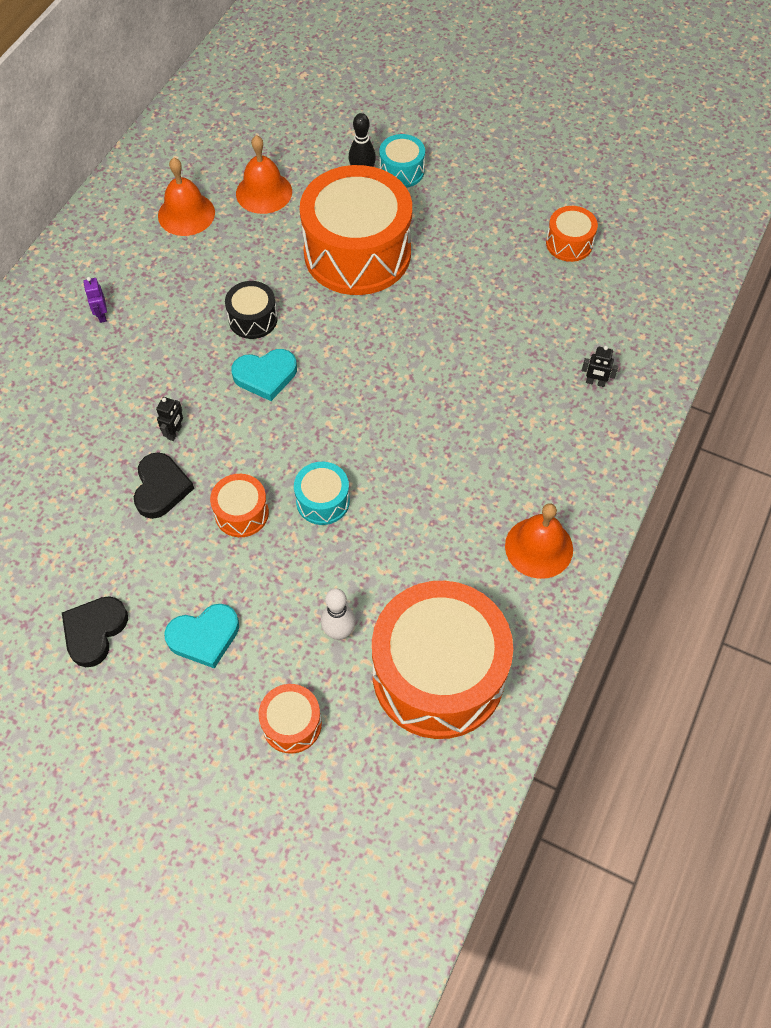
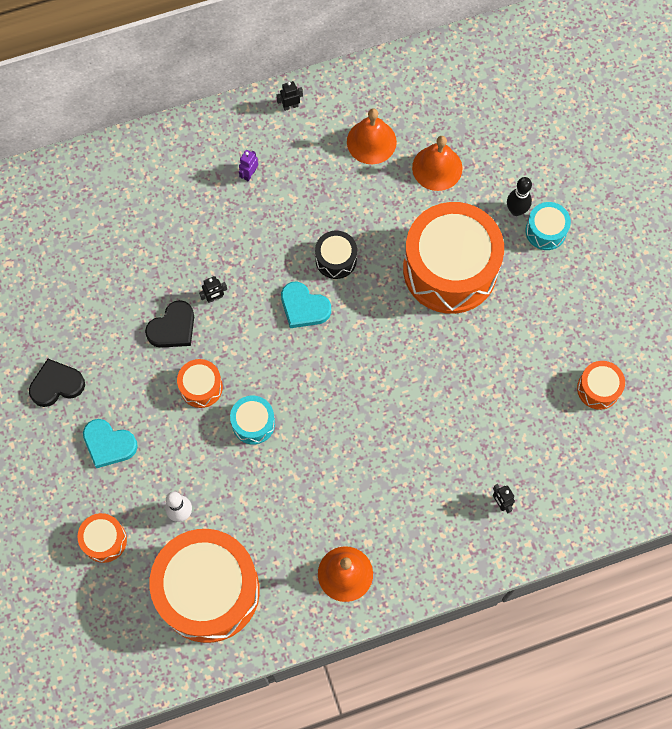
camera: 45 degrees right, 10 degrees up
(84, 239) = (290, 106): none -> black robot

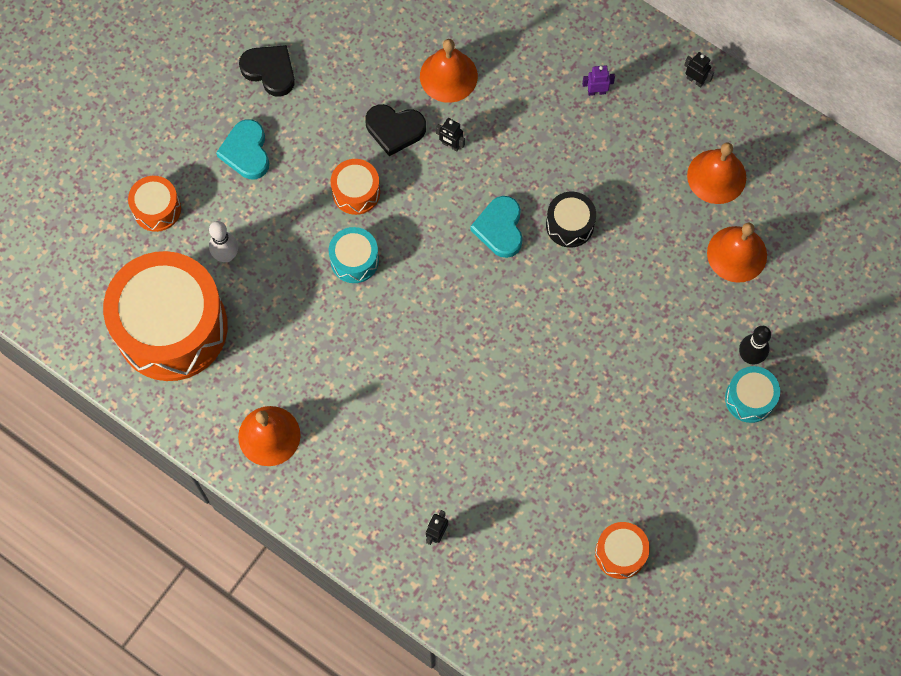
camera: 55 degrees right, 0 degrees up
(160, 263) = (448, 76): none -> orange bell
(450, 269) = (639, 334): orange drum -> none

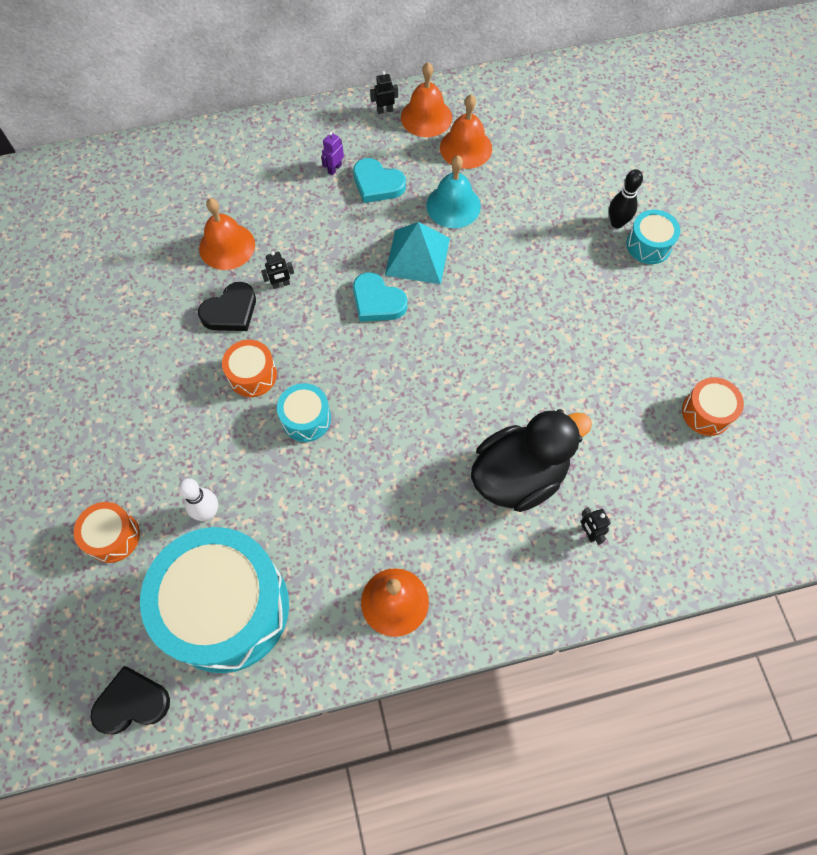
camera: 50 degrees left, 5 degrees down
(171, 327) = (226, 608): orange drum -> turquoise drum
(246, 152) = (138, 428): turquoise heart -> turquoise heart (377, 184)
(270, 71) = (92, 360): black heart -> black heart (132, 702)
(440, 449) = (519, 476): none -> black duck
(569, 225) = (417, 256): black drum -> turquoise pyramid
(645, 213) = (453, 206): none -> turquoise bell
(737, 254) = (533, 176): orange bell -> orange bell (426, 117)

